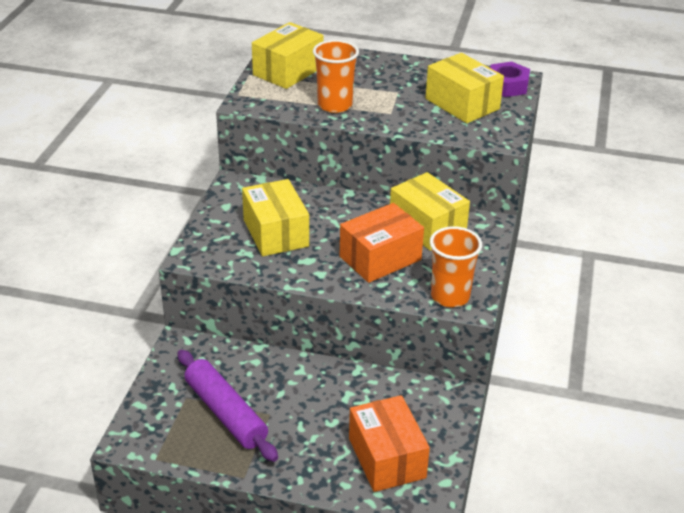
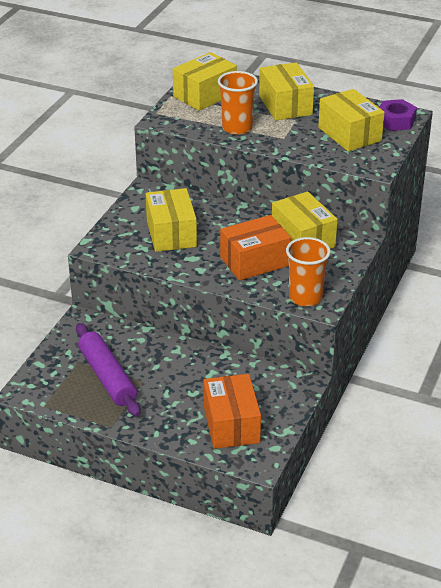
camera: 10 degrees right, 0 degrees up
(381, 76) = (285, 105): none -> yellow box

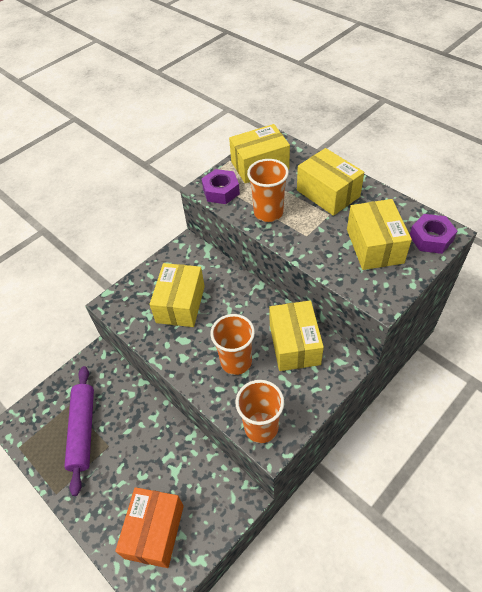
camera: 25 degrees right, 15 degrees up
(179, 120) = (221, 191): none -> purple nut
(254, 261) = (236, 361): orange box -> orange cup
(285, 105) = (328, 193): yellow box -> yellow box turned 45 degrees counterclockwise

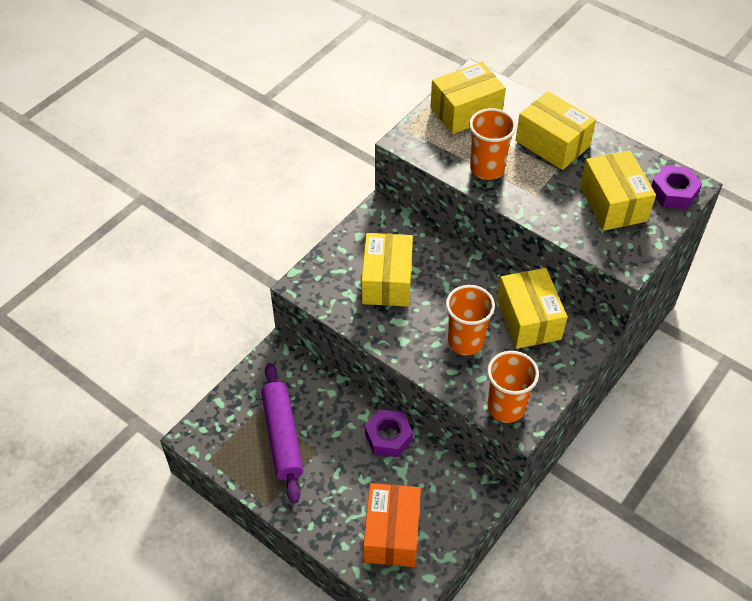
camera: 10 degrees left, 0 degrees up
(221, 191) = (426, 144): purple nut -> purple nut (388, 437)

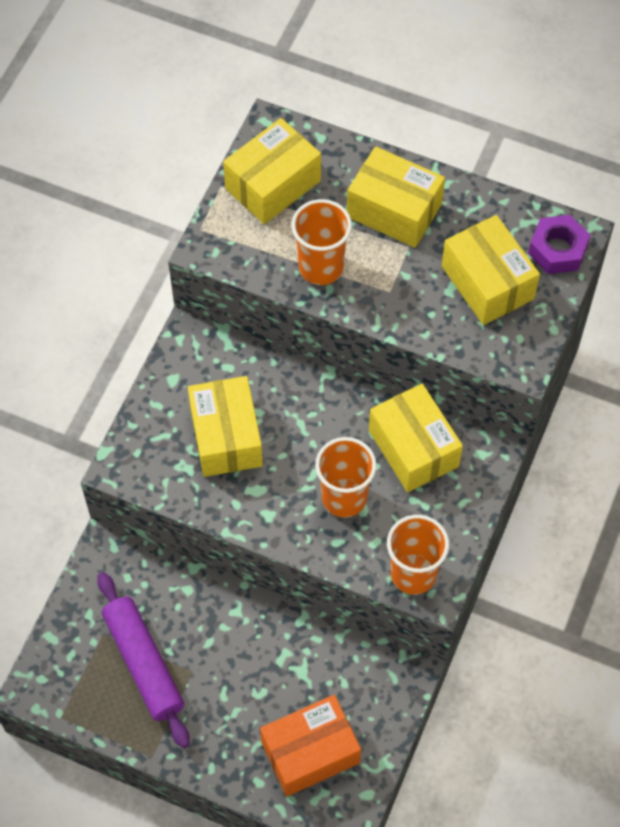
camera: 15 degrees left, 10 degrees up
(388, 437) = (274, 631): purple nut -> none
(392, 533) = (310, 752): orange box -> orange box turned 75 degrees clockwise

